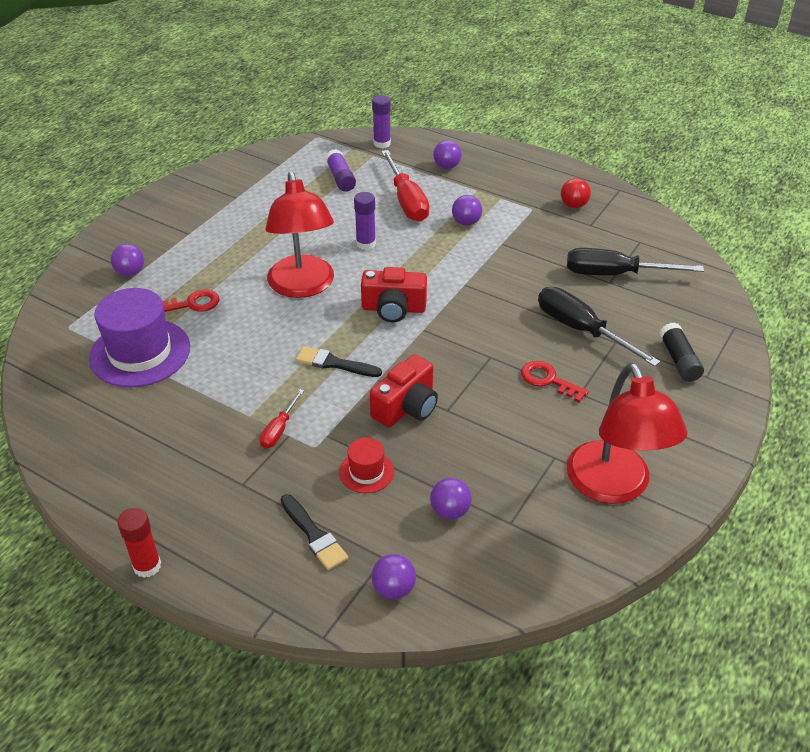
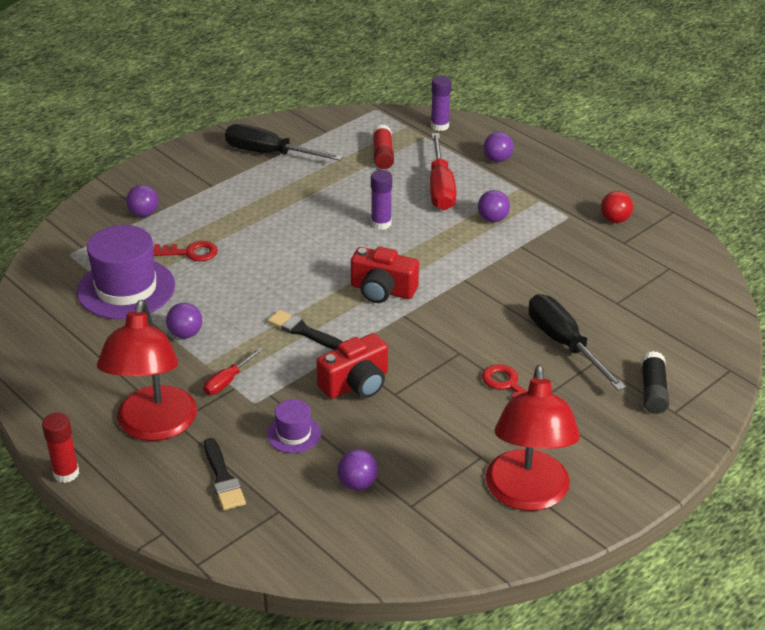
camera: 15 degrees right, 5 degrees down
(303, 286) = (302, 254): red lamp -> red lamp (154, 426)
(341, 178) = (383, 155): purple glue stick -> red glue stick
(366, 472) = (293, 434): red hat -> purple hat
(393, 589) = (277, 538): purple ball -> purple ball (185, 334)
(615, 274) = (626, 296): black screwdriver -> black screwdriver (269, 153)

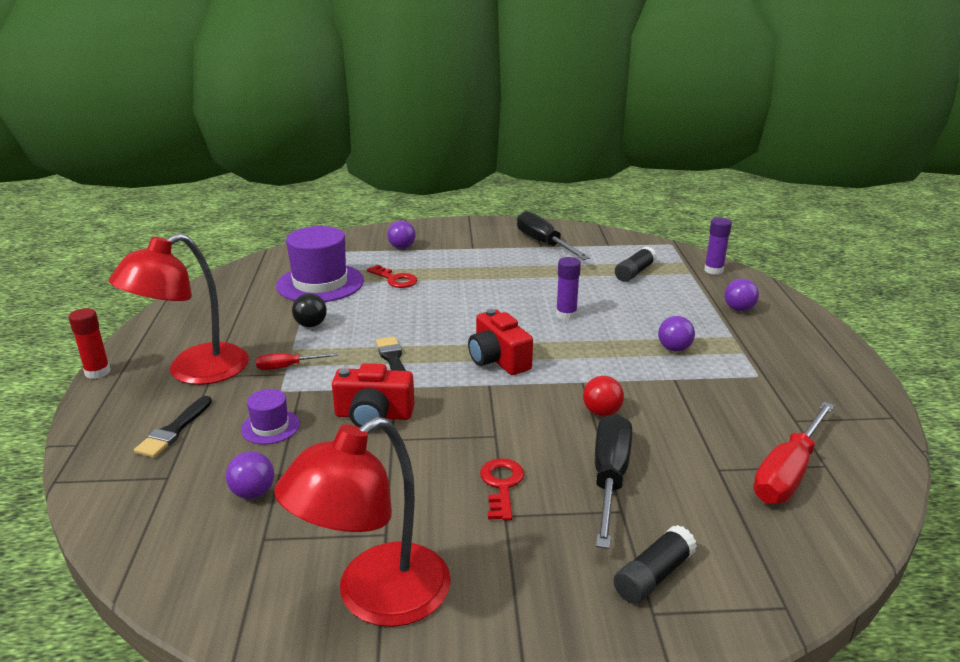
camera: 40 degrees right, 10 degrees down
(185, 334) = (311, 325): purple ball -> black ball
(383, 155) = (634, 272): red glue stick -> black glue stick
(440, 188) = (655, 310): red screwdriver -> red screwdriver (788, 473)
(615, 220) = (809, 398): red ball -> red ball (601, 412)

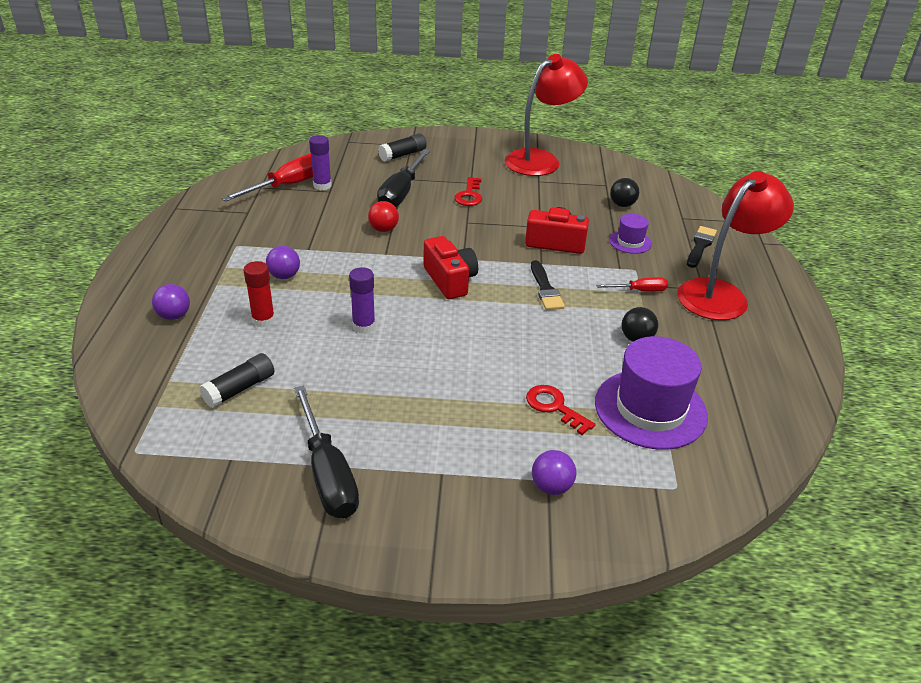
camera: 175 degrees left, 10 degrees up
(97, 372) = (807, 301): red glue stick -> red glue stick (263, 320)
(253, 493) = (622, 205): purple ball -> black ball
(713, 270) = (134, 382): purple glue stick -> purple glue stick (322, 185)

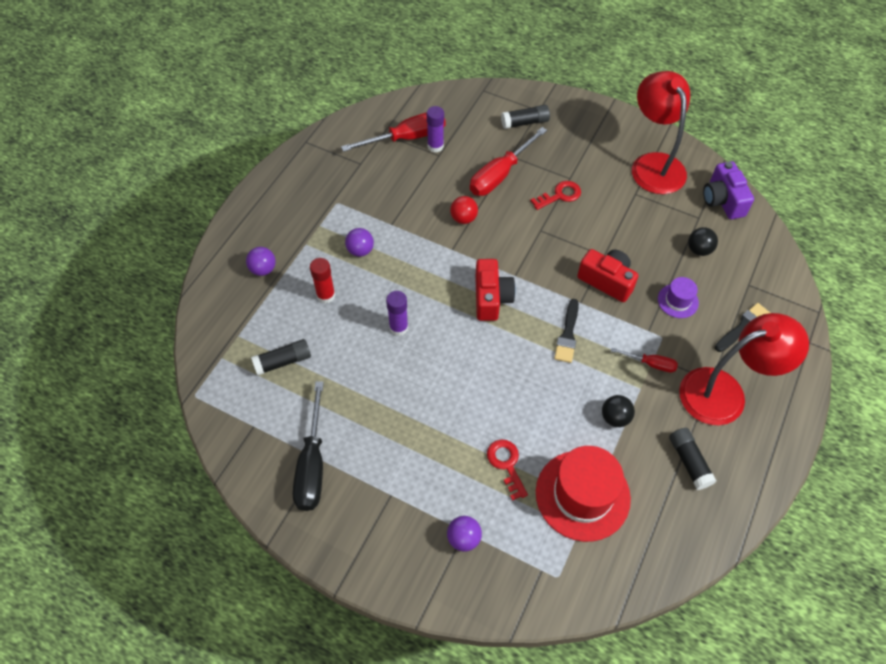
camera: 25 degrees right, 20 degrees up
(401, 192) = (500, 174): black screwdriver -> red screwdriver
(469, 195) = (560, 195): red key -> red key turned 150 degrees counterclockwise
(541, 160) = (653, 164): red lamp -> red lamp turned 90 degrees counterclockwise
(617, 170) = (722, 200): none -> purple camera
(650, 409) = (582, 495): purple hat -> red hat
(730, 353) = (689, 462): none -> black glue stick

